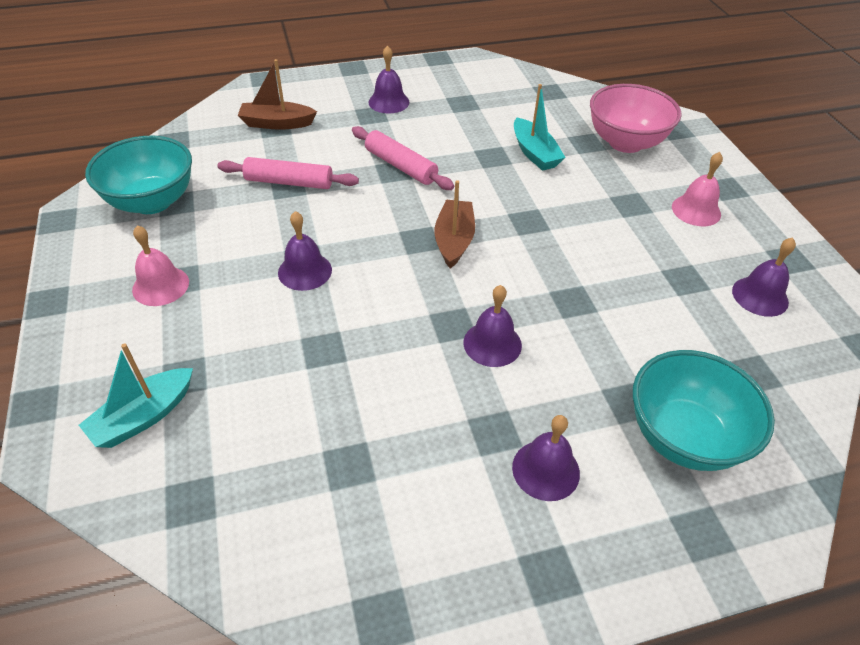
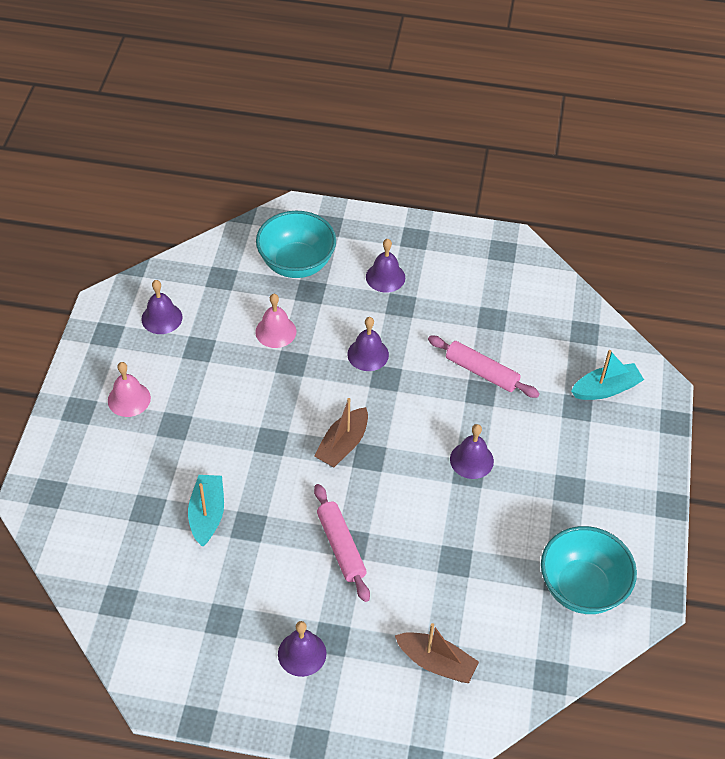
camera: 155 degrees left, 5 degrees up
(160, 286) = (584, 488): pink bell -> pink bell (275, 331)
(289, 182) = (452, 565): pink rolling pin -> pink rolling pin (482, 372)
(625, 142) = (111, 494): pink bowl -> none

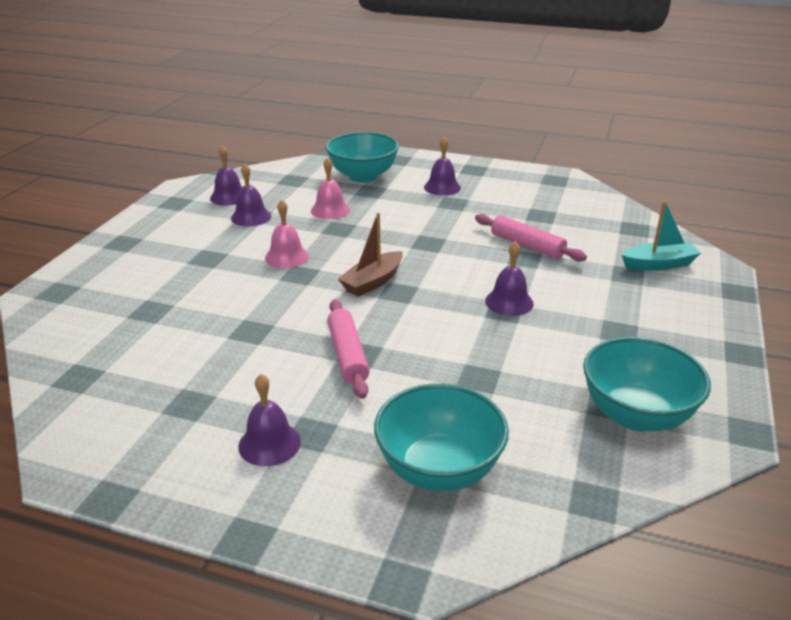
camera: 10 degrees right, 20 degrees down
(129, 399) = (173, 239): pink bell -> pink bell (286, 257)
(207, 514) = (210, 319): turquoise boat -> none
(368, 354) = (414, 228): purple bell -> purple bell (251, 217)
(436, 662) = (439, 469): brown boat -> turquoise bowl

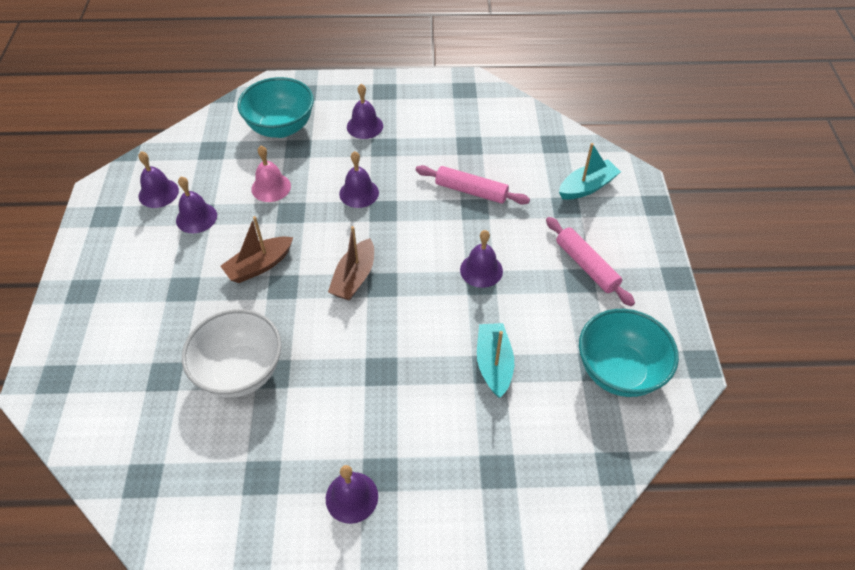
camera: 20 degrees left, 20 degrees up
(221, 323) = (240, 372): none -> white bowl
(286, 257) = (259, 266): pink bell -> brown boat
(347, 355) = (371, 376): pink rolling pin -> pink rolling pin (586, 266)
(411, 227) = (359, 193): none -> purple bell
(439, 469) = (495, 477): turquoise bowl -> none
(486, 375) = (494, 364): none -> turquoise boat

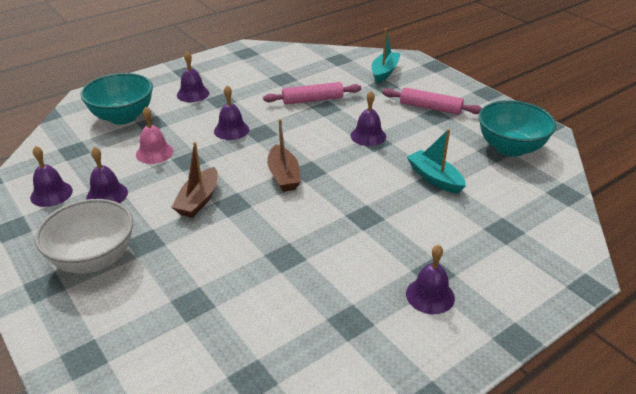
camera: 35 degrees left, 15 degrees down
(240, 372) = (257, 268): white bowl -> white bowl (94, 259)

